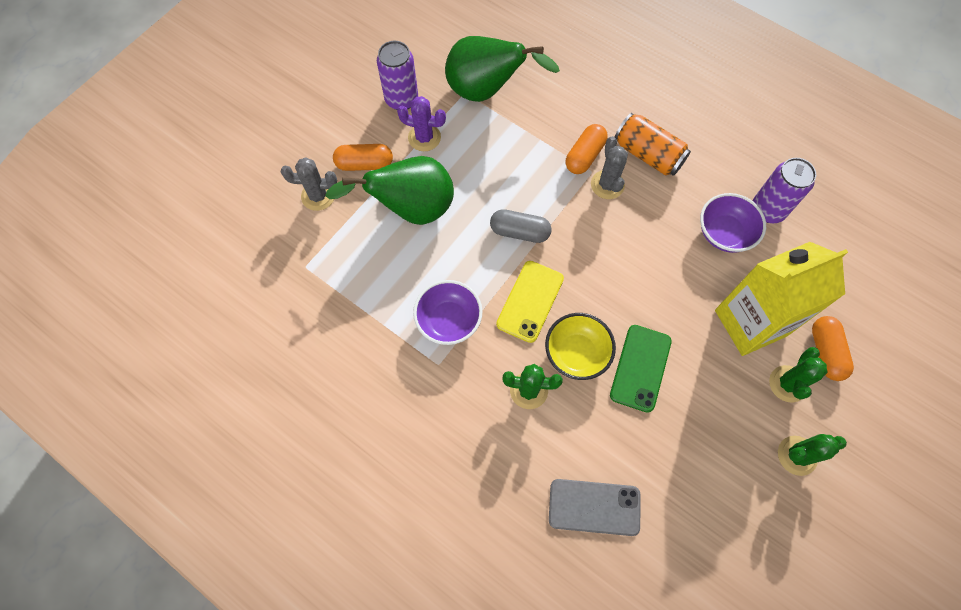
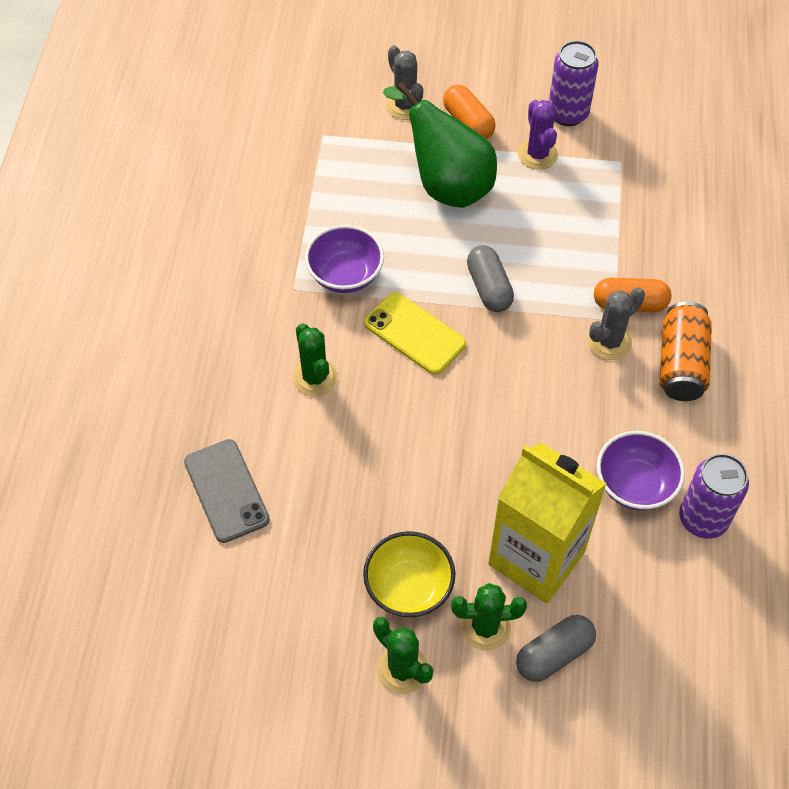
camera: 60 degrees right, 10 degrees down
(486, 91) = (639, 178): green pear -> none
(530, 301) = (414, 333): yellow phone -> yellow phone turned 45 degrees clockwise
(576, 353) = (383, 402): yellow bowl -> yellow bowl (409, 587)
(640, 368) = (406, 468): green phone -> none
(825, 352) = (554, 654): orange capsule -> grey capsule

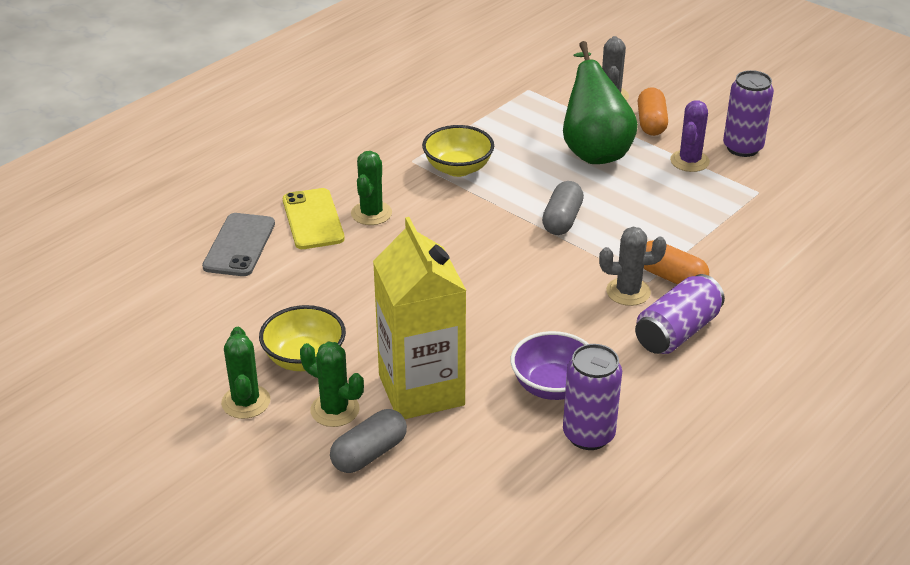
camera: 35 degrees right, 20 degrees down
(345, 275) = (458, 168): purple bowl -> yellow bowl
(414, 333) = (473, 221): yellow phone -> yellow phone (313, 219)
(554, 654) = (369, 454): grey capsule -> grey capsule turned 45 degrees counterclockwise
(681, 364) = (677, 332): orange can -> purple can

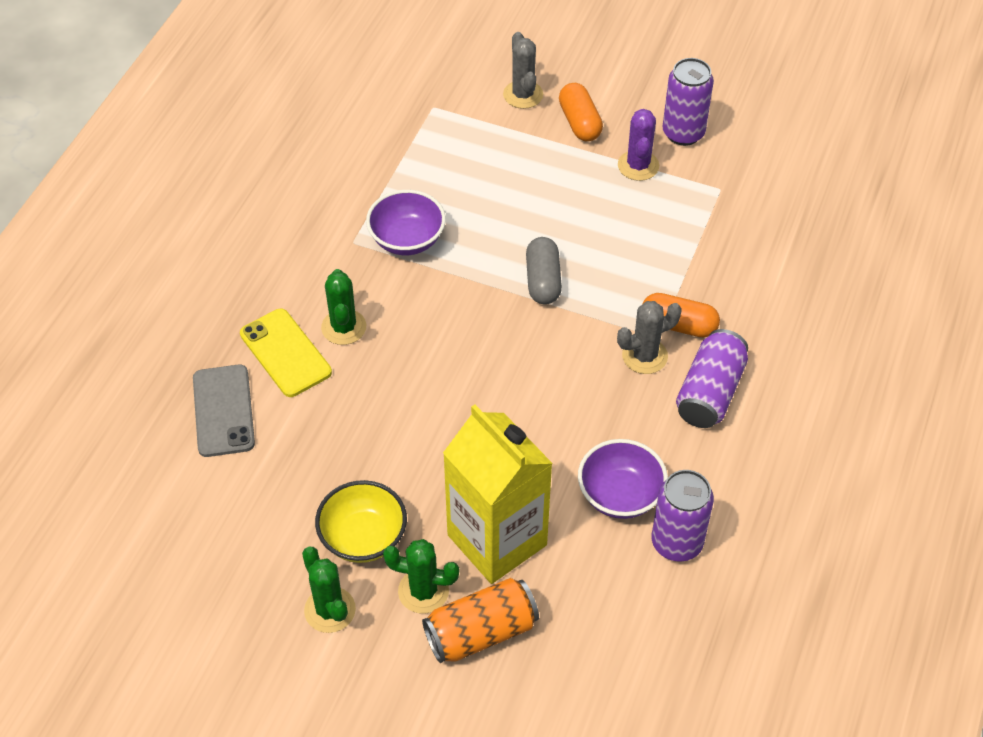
camera: 20 degrees left, 15 degrees up
(369, 454) = (481, 632): grey capsule -> orange can
(458, 168) = (407, 240): yellow bowl -> purple bowl
(594, 150) = (536, 176): green pear -> none

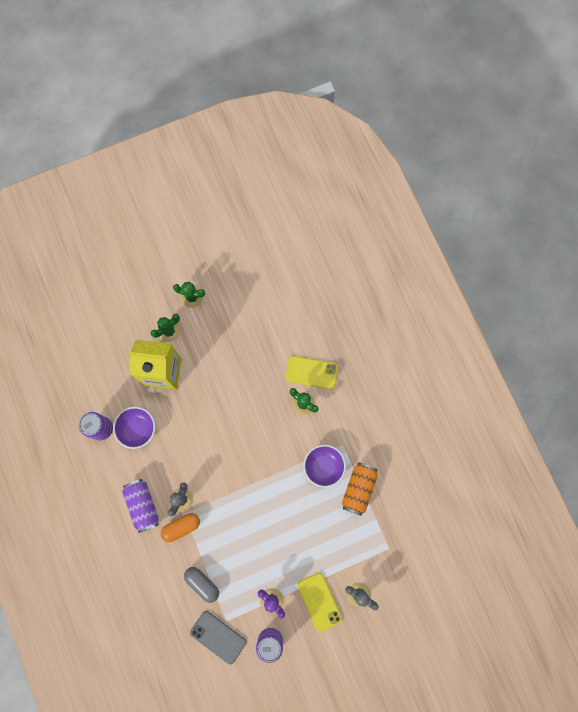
camera: 135 degrees right, 25 degrees up
(223, 411) = (306, 330): grey phone -> grey phone (218, 637)
(363, 537) = (207, 330): yellow bowl -> none
(481, 632) = (137, 335): orange can -> orange can (358, 489)
(543, 280) = (252, 498): grey capsule -> grey capsule (202, 583)
(579, 122) = (319, 601): orange capsule -> yellow phone

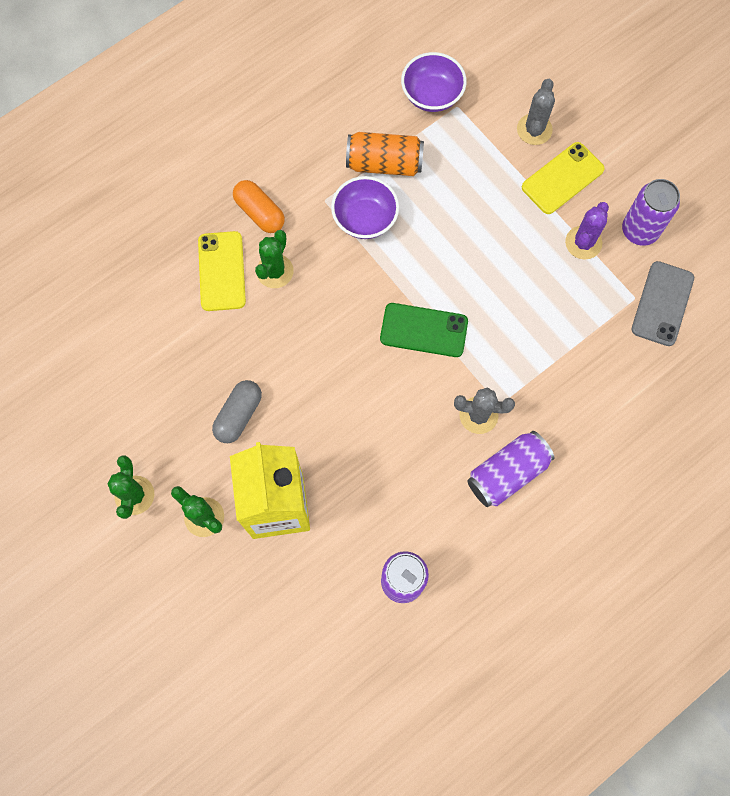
camera: 105 degrees left, 5 degrees down
(137, 429) = (386, 520): purple bowl -> purple bowl (432, 95)
(181, 527) = (521, 402): orange capsule -> orange capsule (260, 212)
(202, 583) = (595, 347): grey capsule -> grey capsule (239, 415)
(242, 482) = (423, 330): none -> green phone

